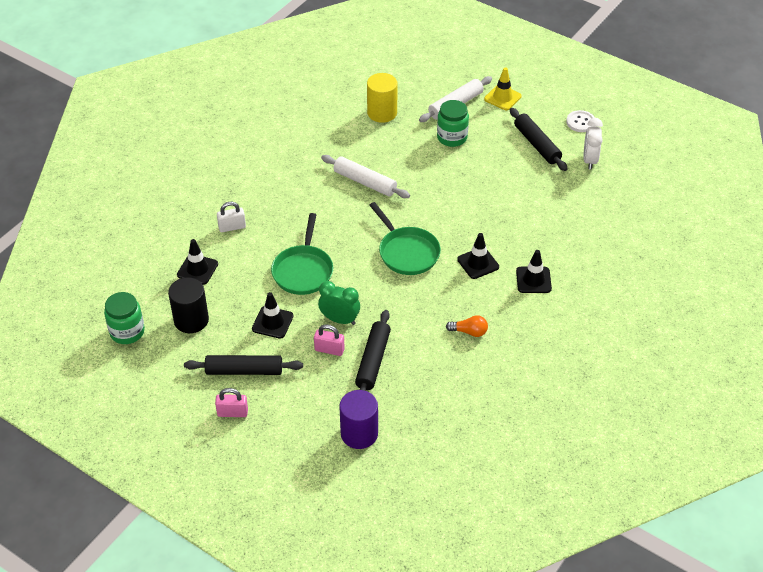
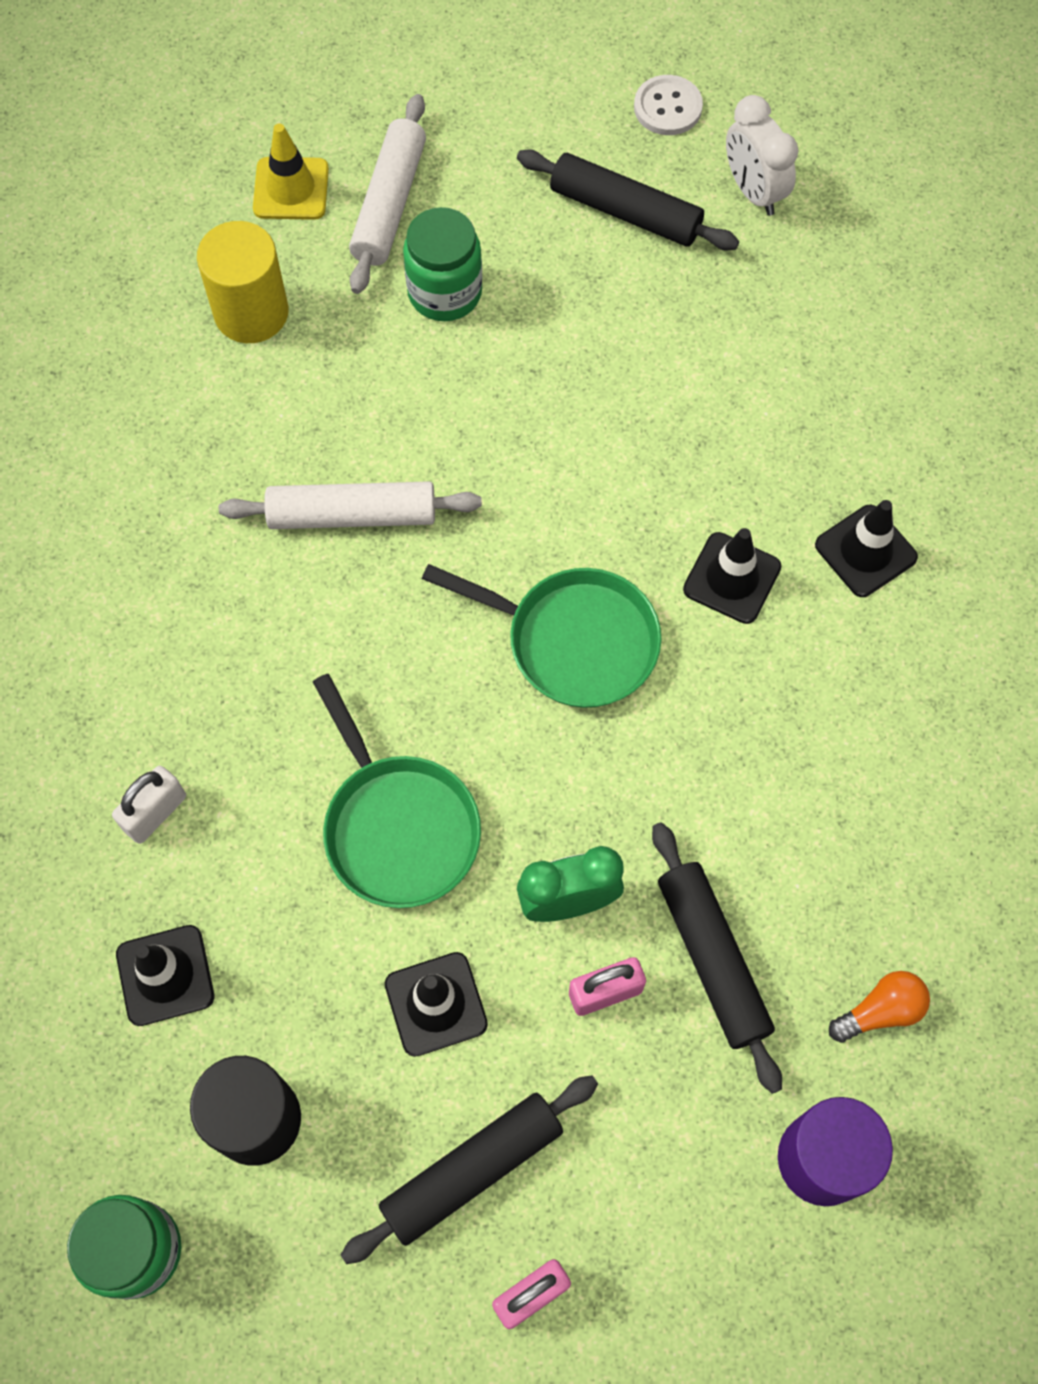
camera: 35 degrees left, 20 degrees up
(469, 332) = (841, 758): orange light bulb -> orange light bulb (880, 1011)
(502, 97) = (470, 131): yellow traffic cone -> yellow traffic cone (291, 189)

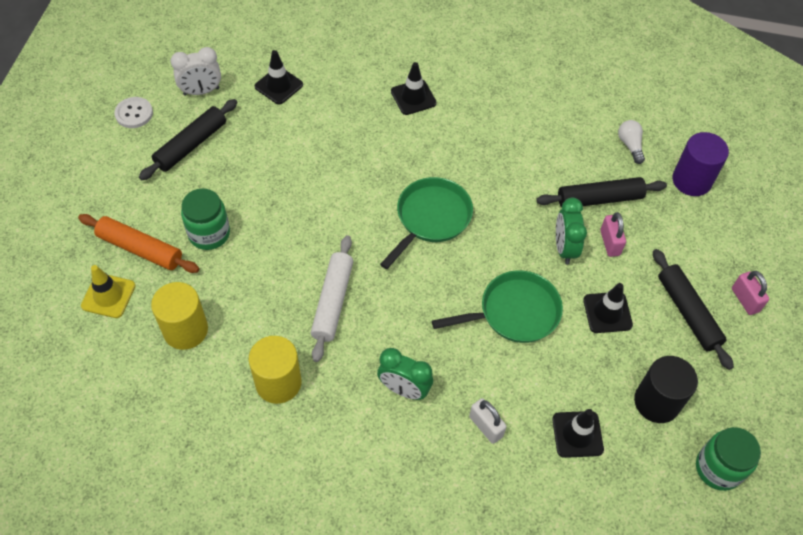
camera: 80 degrees left, 10 degrees down
(181, 470) = (278, 383): none -> yellow cylinder
(203, 665) = (404, 389): none -> green clock
(389, 204) = (140, 249): white rolling pin -> orange rolling pin
(732, 578) = (414, 149): black traffic cone -> black traffic cone (278, 86)
(880, 1011) = (630, 145): orange light bulb -> white light bulb

